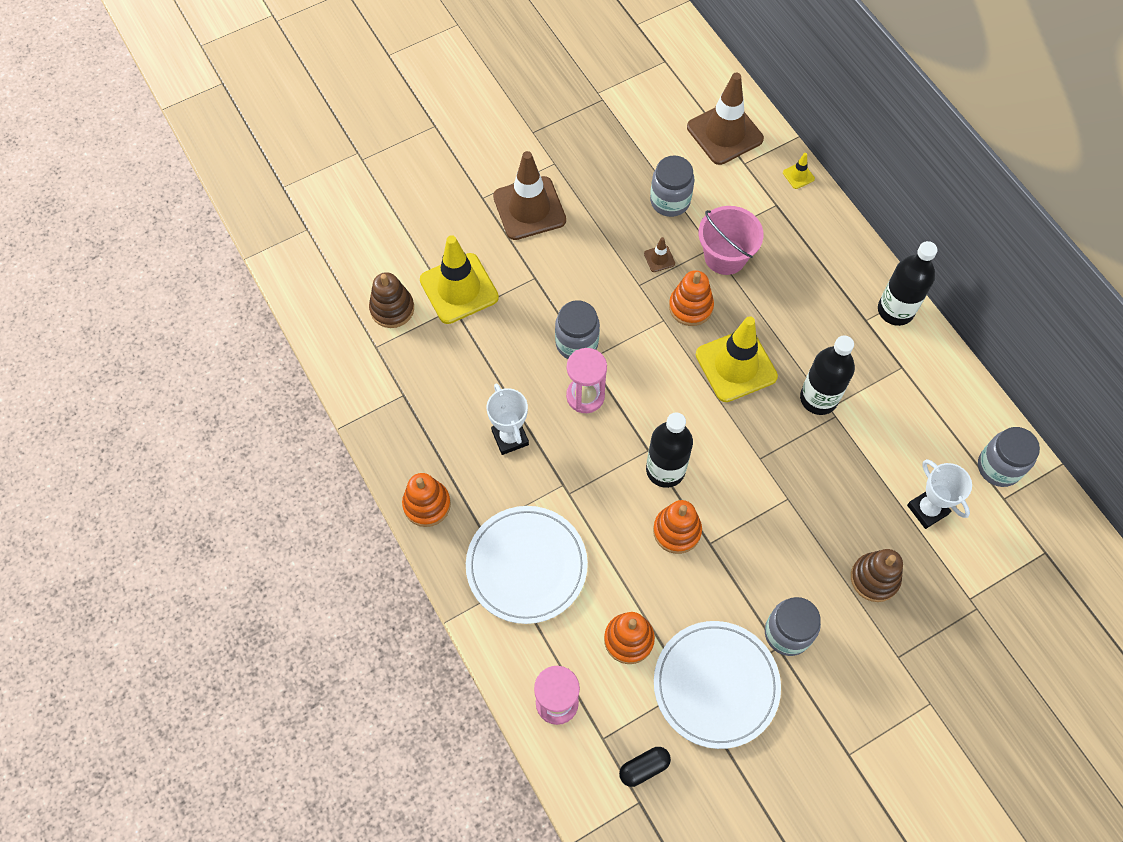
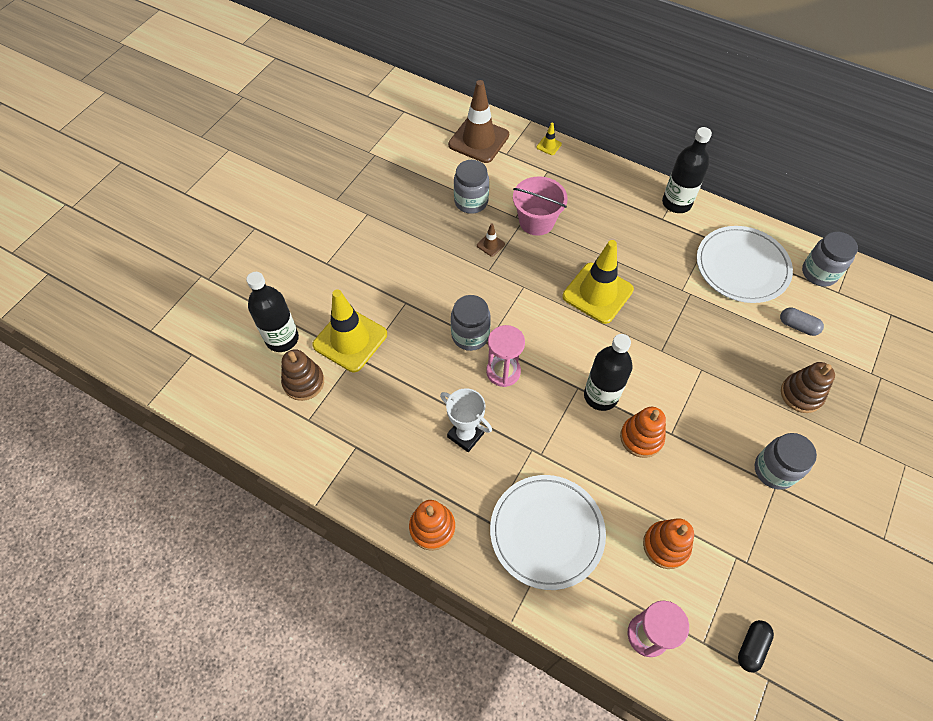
camera: 30 degrees left, 5 degrees down
(529, 208) = (368, 254): brown traffic cone -> none
(690, 307) = (536, 268): orange stacking toy -> none
(716, 685) = (754, 542): white plate -> white plate (742, 267)
(818, 398) = (670, 287): black bottle -> black bottle (282, 339)
(927, 509) = (797, 326): white trophy -> grey capsule

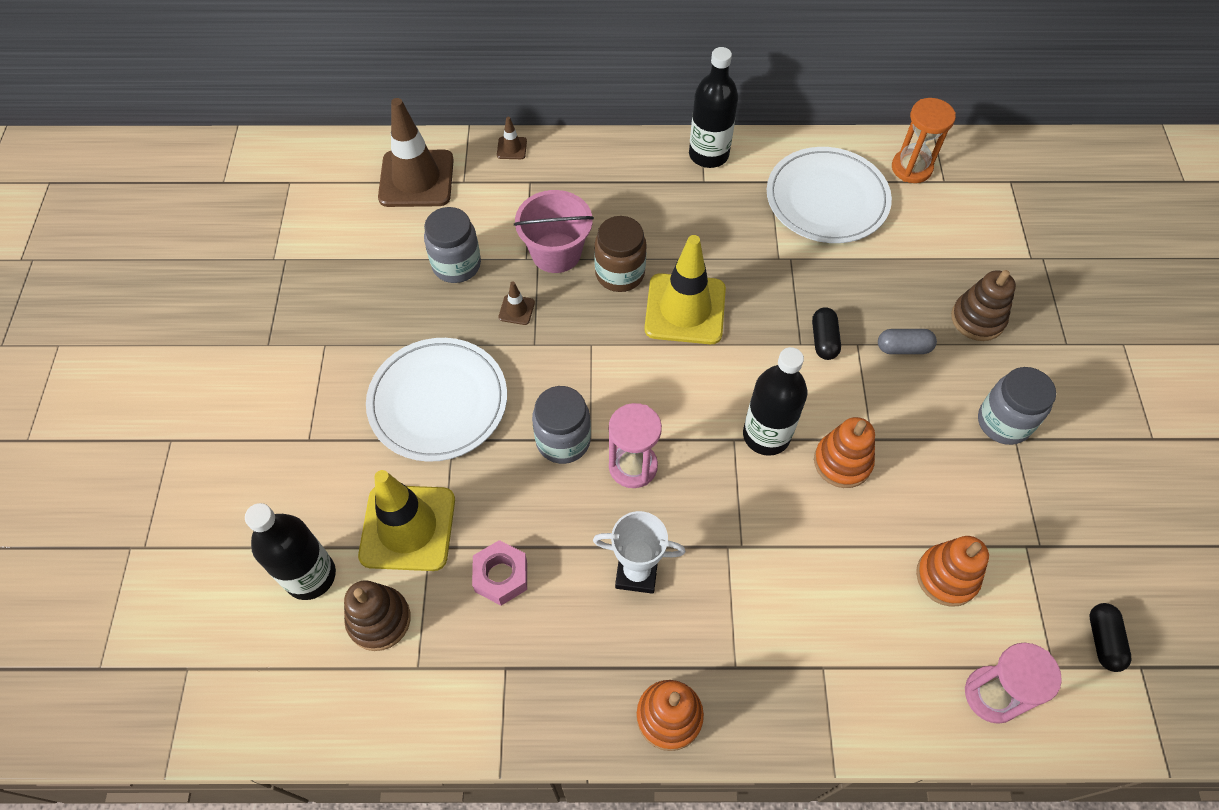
camera: 30 degrees left, 0 degrees up
(385, 394) = (501, 576): none -> pink nut
(547, 532) = (807, 639): white plate -> white plate (438, 402)
(549, 146) = (511, 148): yellow traffic cone -> brown traffic cone
(569, 252) = (620, 274): none -> brown jar
(679, 356) = (824, 340): none -> black capsule
(797, 326) = (927, 241): grey capsule -> grey capsule (903, 348)
(819, 273) = (911, 168): grey jar -> orange hourglass

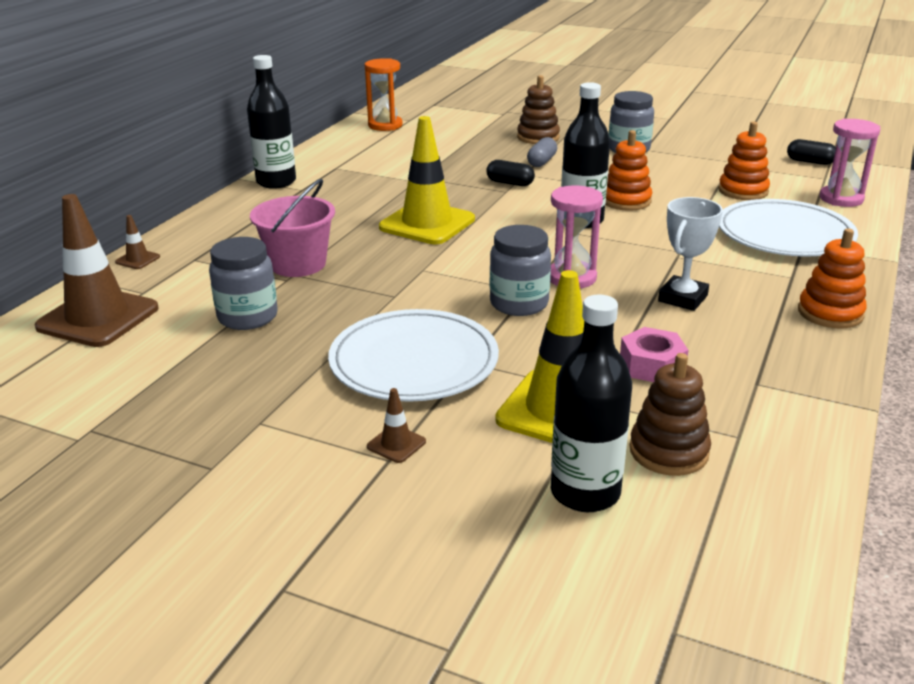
camera: 65 degrees left, 30 degrees down
(516, 310) = (343, 296): brown traffic cone -> brown traffic cone (396, 444)
(620, 274) = (358, 241): brown jar -> none
(827, 199) = (378, 154): white plate -> white plate (784, 234)

